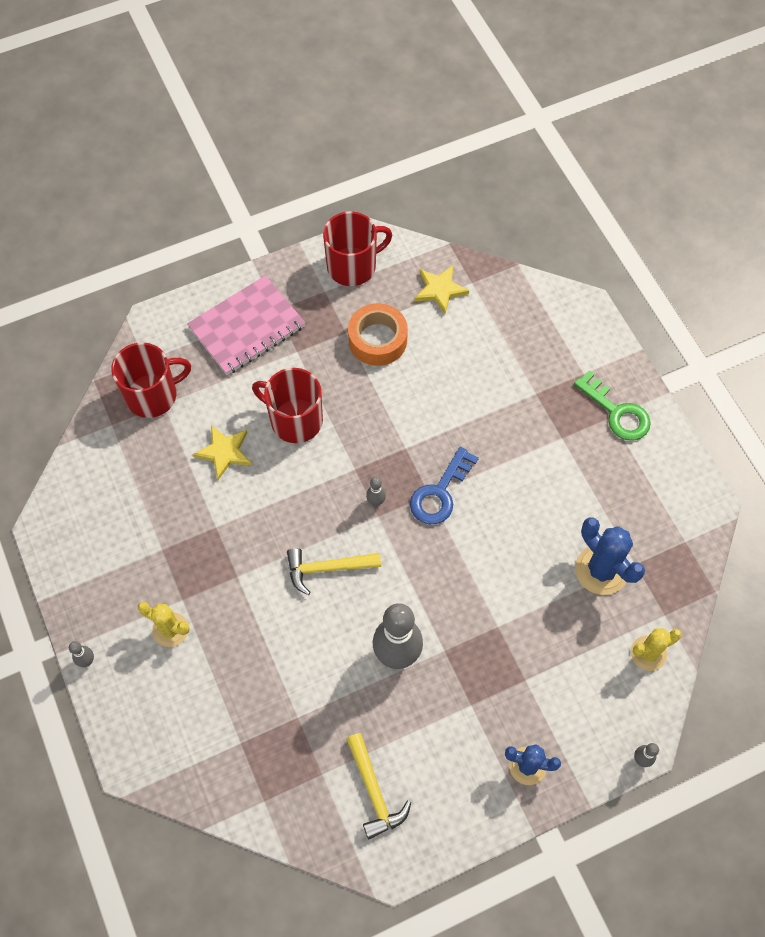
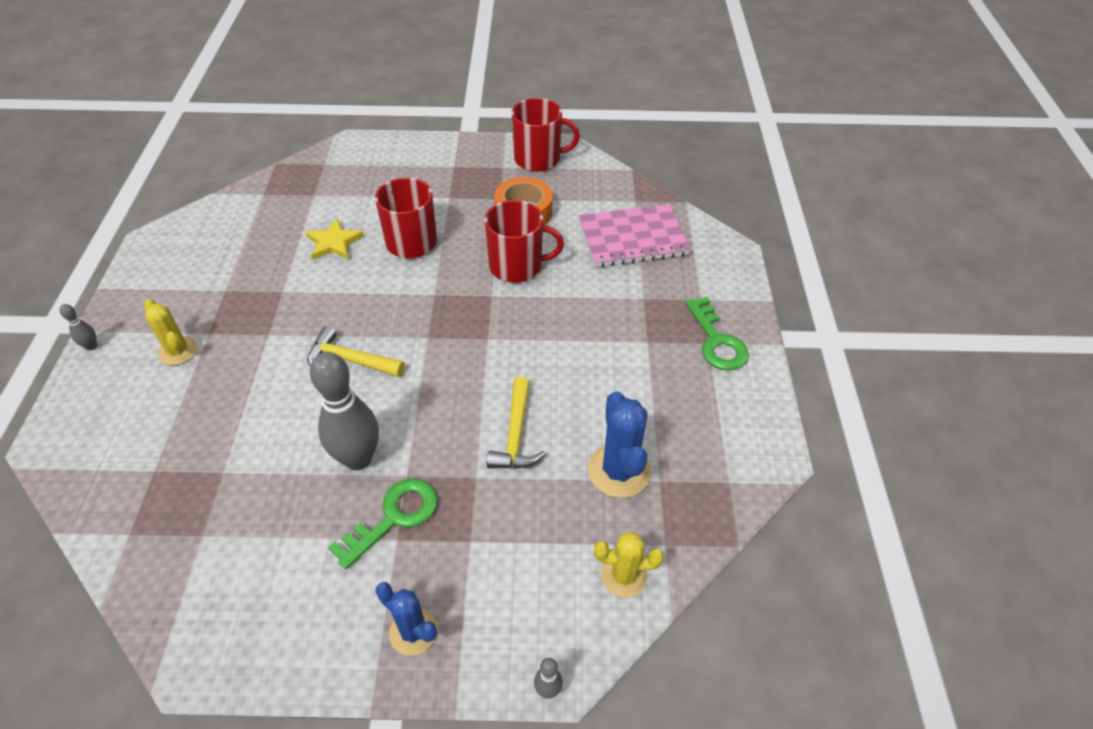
camera: 25 degrees right, 15 degrees down
(153, 395) = (311, 186): red mug -> red mug (517, 266)
(247, 327) = (421, 169): pink notebook -> pink notebook (632, 238)
(374, 791) = (237, 577): yellow hammer -> yellow hammer (516, 435)
(376, 502) = (434, 325): grey bowling pin -> none
(440, 290) = (602, 197): yellow star -> none
(440, 492) = (499, 341): blue key -> none
(457, 689) = (394, 517): none -> green key

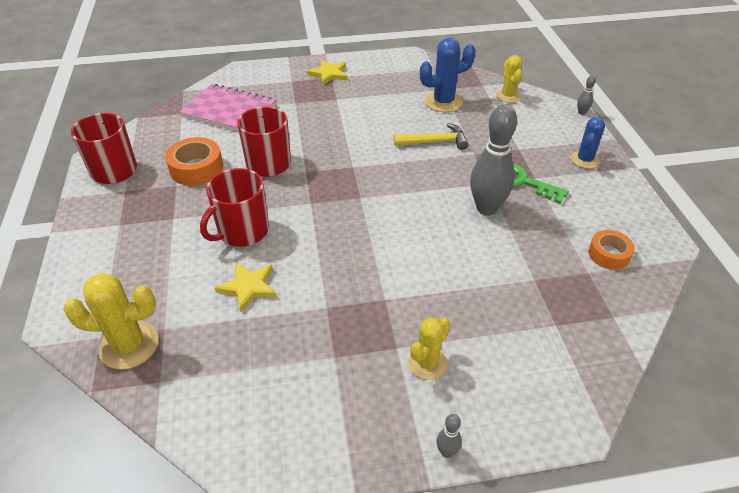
camera: 100 degrees left, 5 degrees down
(215, 573) = (609, 254): none -> orange tape
(307, 178) = (129, 345): none -> yellow cactus
(350, 360) = (398, 235): yellow hammer -> none
(632, 238) = (229, 111): pink notebook -> pink notebook turned 45 degrees counterclockwise
(716, 341) = (329, 74): green key -> yellow star

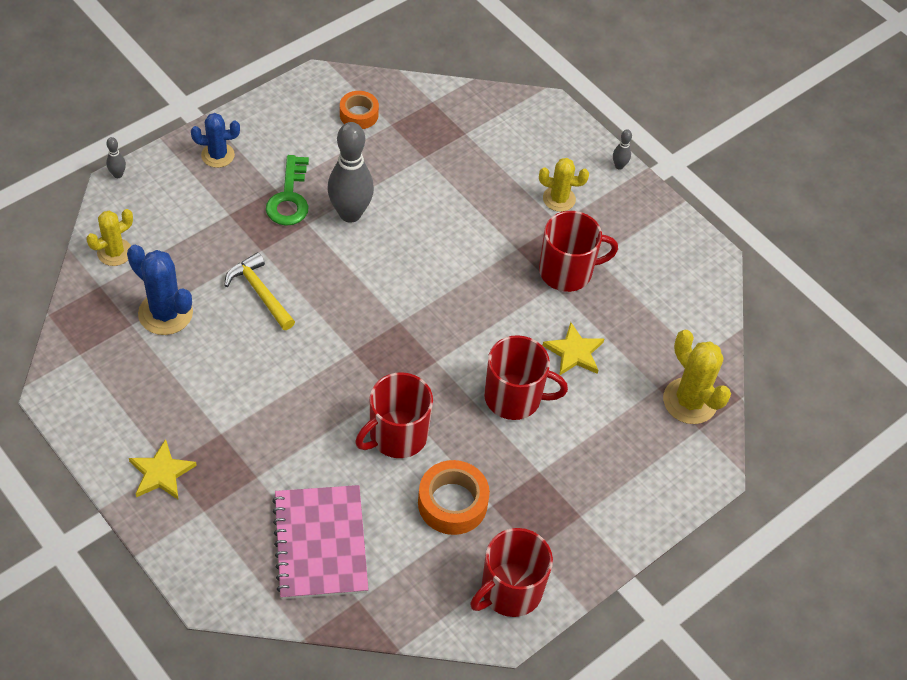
camera: 125 degrees left, 10 degrees up
(334, 324) = (567, 271): none -> red mug

